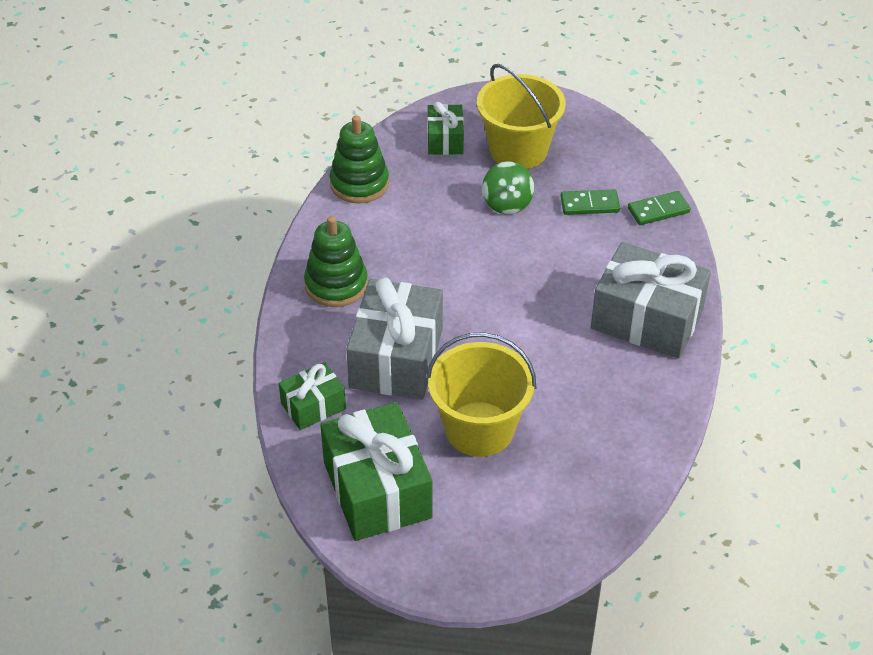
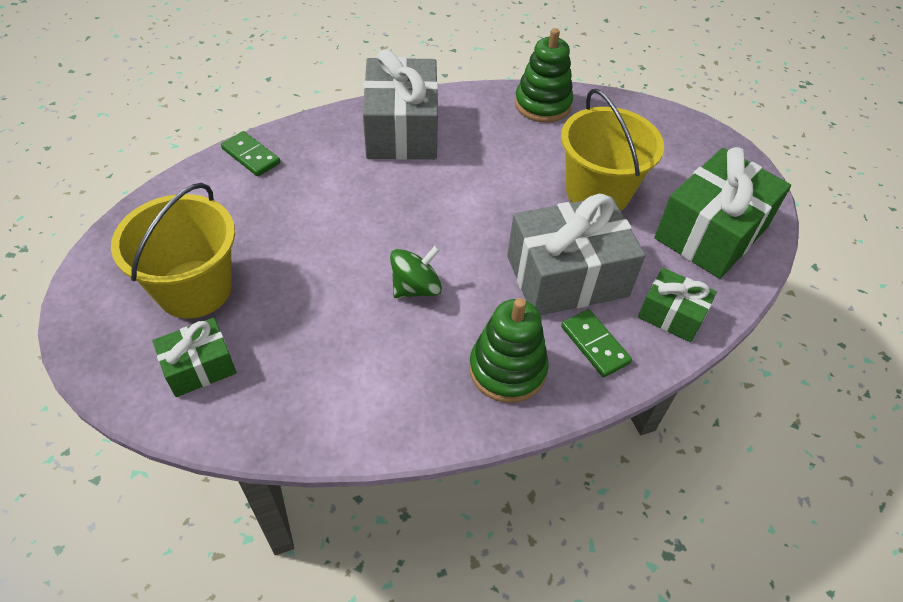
camera: 120 degrees left, 5 degrees up
(359, 184) = (326, 424): green stacking toy -> green stacking toy (542, 104)
(507, 203) = (293, 268): green spinning top -> green spinning top (416, 288)
(589, 204) = (264, 204): green domino -> green domino (594, 345)

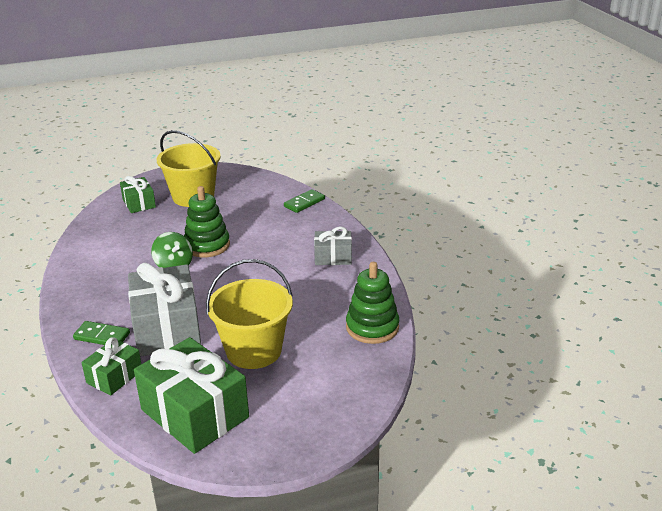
camera: 95 degrees right, 20 degrees down
(402, 130) = (333, 257): grey gift -> grey gift, size x0.53
(507, 369) = (97, 299): green stacking toy -> green stacking toy (207, 245)
(594, 345) = (102, 336): green domino -> green domino turned 45 degrees clockwise

